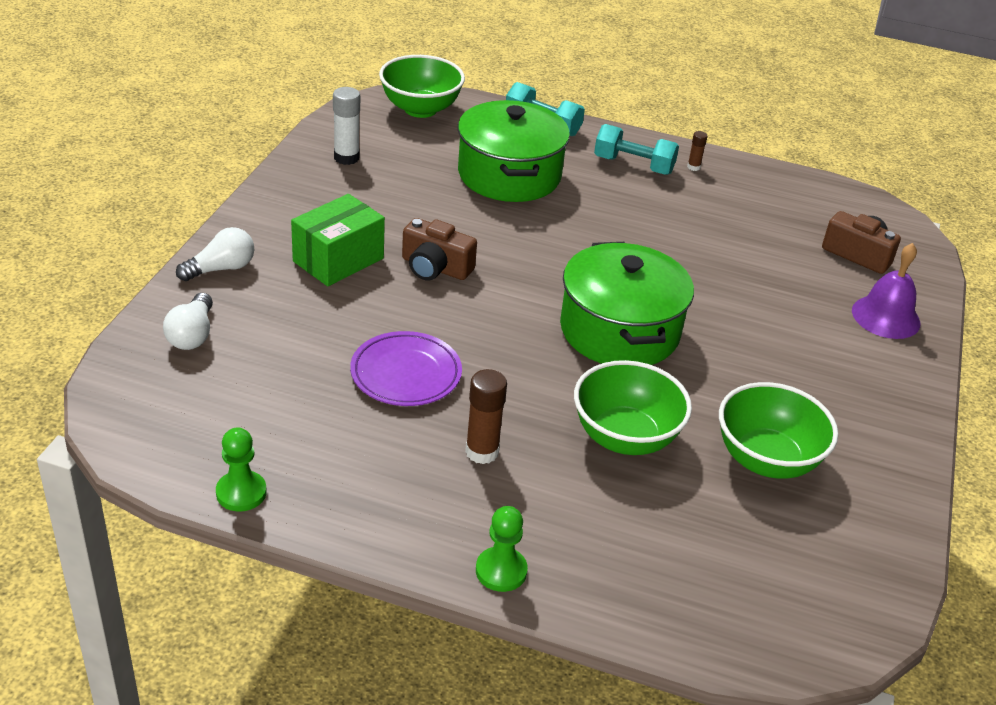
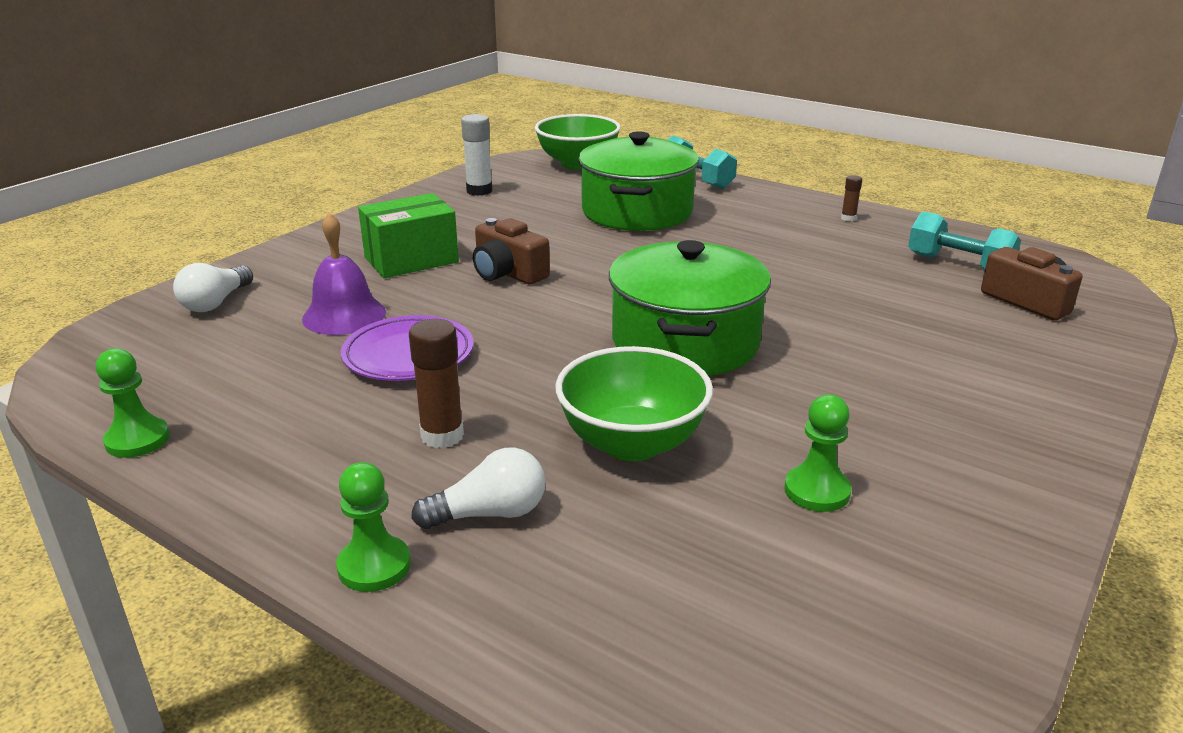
camera: 20 degrees right, 10 degrees down
(221, 269) = (290, 257): white light bulb -> white light bulb (489, 514)
(633, 165) = (779, 213): turquoise dumbbell -> turquoise dumbbell (959, 264)
(766, 460) = (817, 491): green bowl -> green pawn
(886, 317) = (1049, 361): purple bell -> purple bell (344, 315)

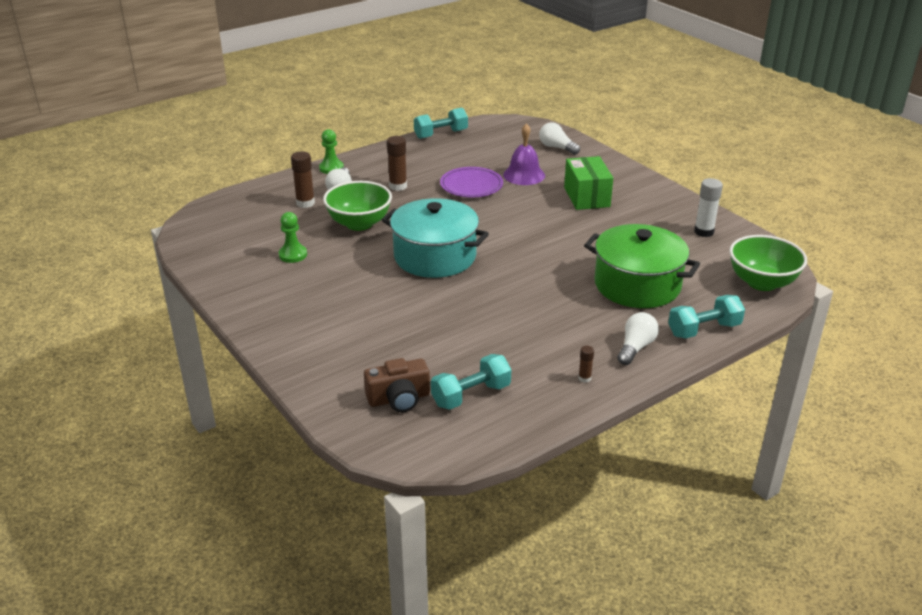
camera: 110 degrees right, 5 degrees up
(137, 440) = (441, 134): green pawn -> turquoise dumbbell
(508, 273) = (552, 222): brown camera -> none
(590, 548) = (305, 203): none -> brown glue stick
(685, 342) = (435, 256): green pot -> turquoise pot
(764, 203) = (636, 347): none -> white light bulb

